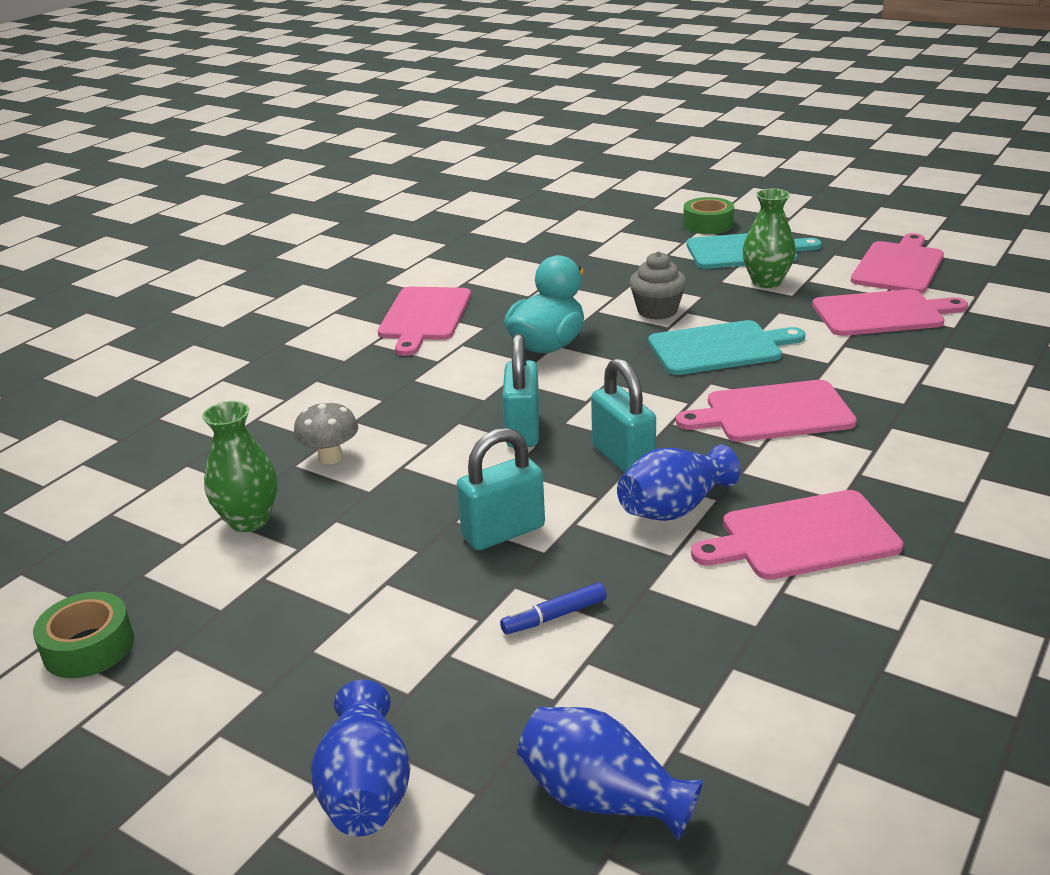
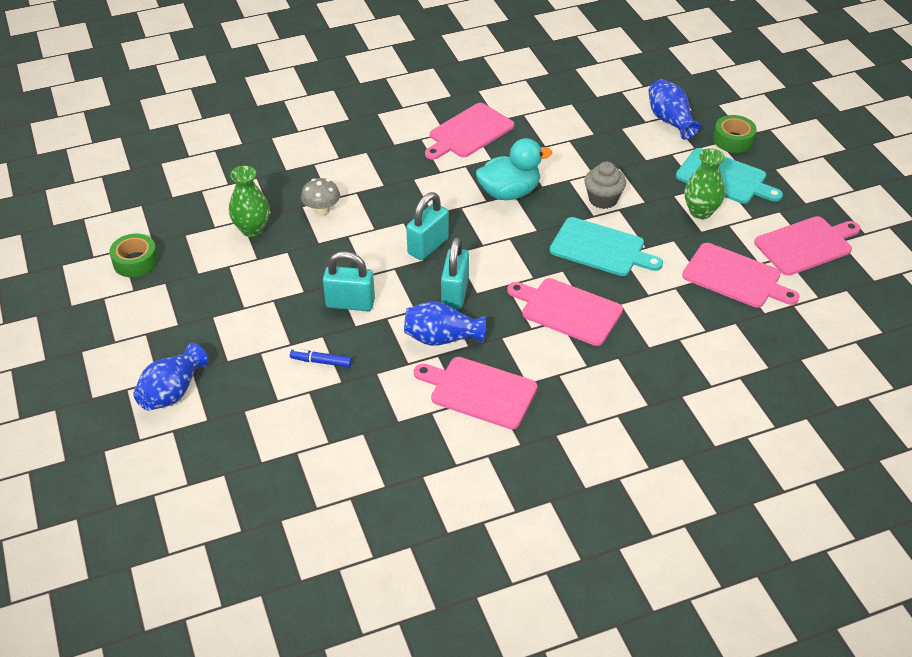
camera: 35 degrees right, 15 degrees up
(602, 798) = (247, 452): blue vase -> blue vase (670, 120)

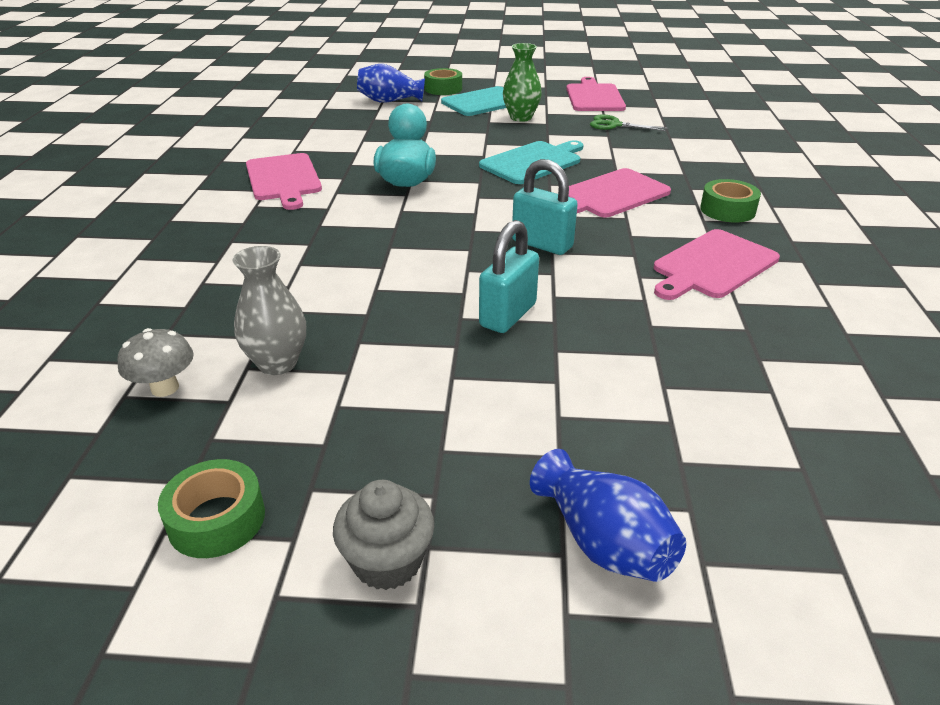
camera: 65 degrees left, 10 degrees down
(252, 229) = (277, 363): green vase -> grey vase
(321, 361) = (608, 363): blue marker -> none
(322, 210) = (305, 296): grey mushroom -> grey mushroom (165, 388)
(428, 246) = (448, 242): turquoise padlock -> none
(442, 338) = (612, 268): blue vase -> none
(588, 387) = (727, 210): none -> green tape
(603, 199) = (464, 146): grey cupcake -> grey cupcake (387, 561)
(735, 277) = (614, 125): pink cutting board -> green scissors

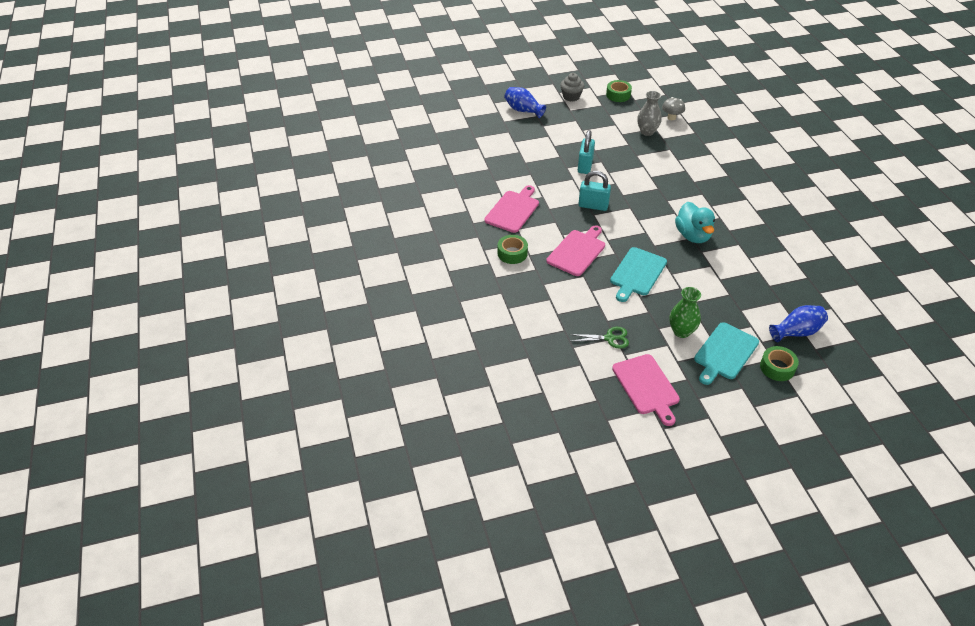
camera: 160 degrees right, 10 degrees up
(284, 179) = (758, 221): pink cutting board -> none

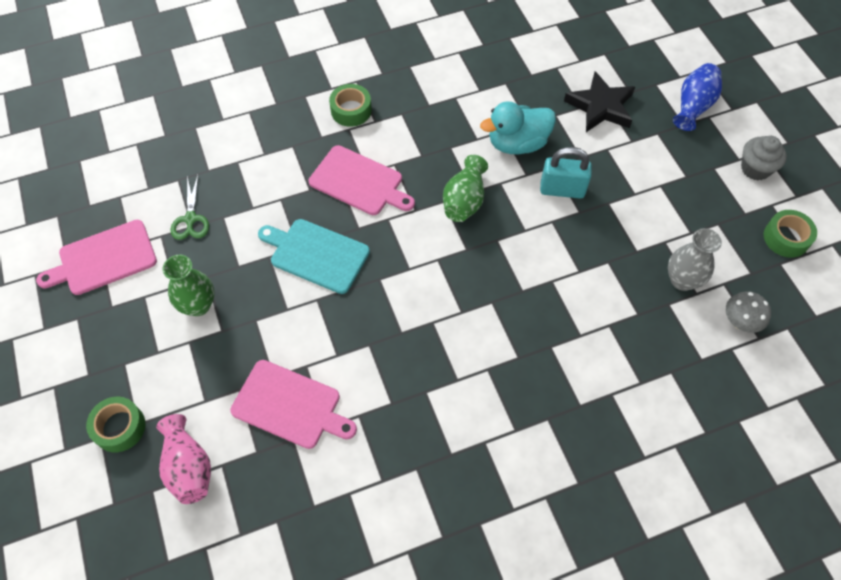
camera: 85 degrees right, 15 degrees up
(513, 210) = (441, 106): pink cutting board -> pink cutting board (290, 405)
(520, 144) = (600, 106): none -> black star
(593, 205) = (464, 201): turquoise padlock -> green vase
(693, 235) = (406, 334): turquoise duck -> turquoise duck (517, 143)
(725, 353) = (154, 358): turquoise cutting board -> none
(796, 332) = (189, 467): blue vase -> pink vase

